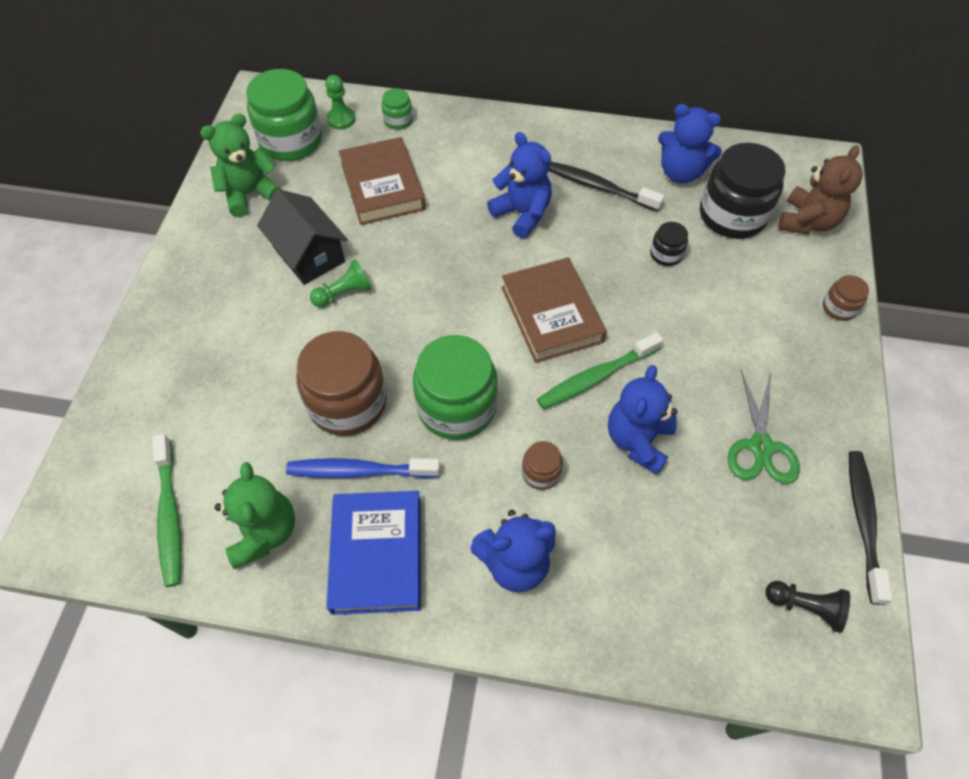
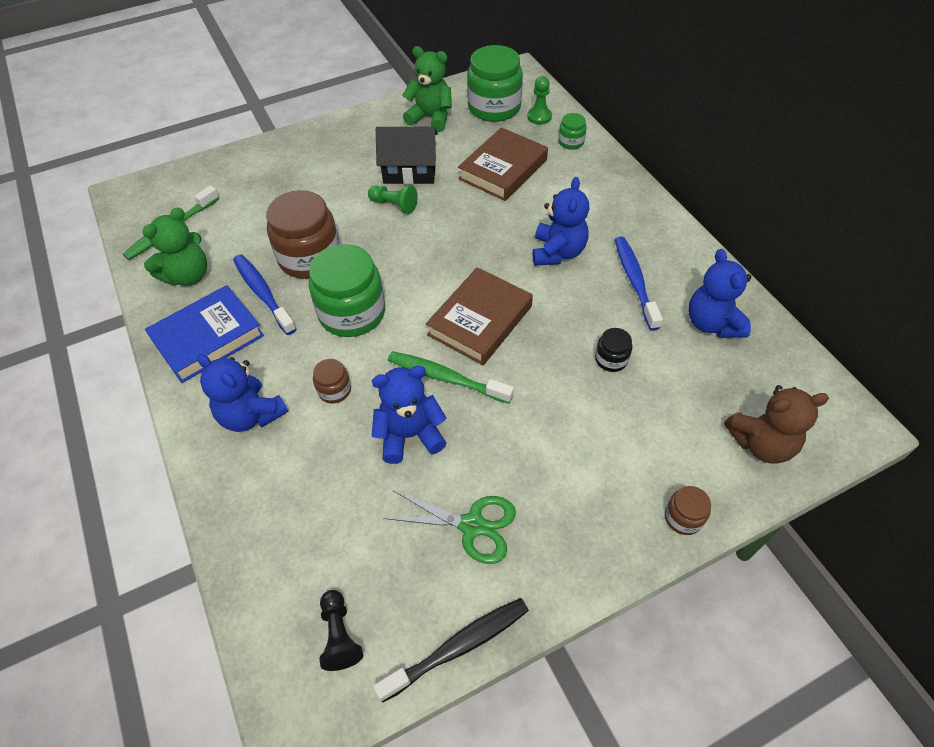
camera: 55 degrees right, 5 degrees down
(308, 254) = (409, 171): black house -> black house turned 75 degrees clockwise
(599, 187) = (634, 281): black toothbrush -> blue toothbrush
(732, 215) = (704, 383): black jar -> none
(760, 447) = (472, 526): green scissors -> green scissors turned 135 degrees counterclockwise

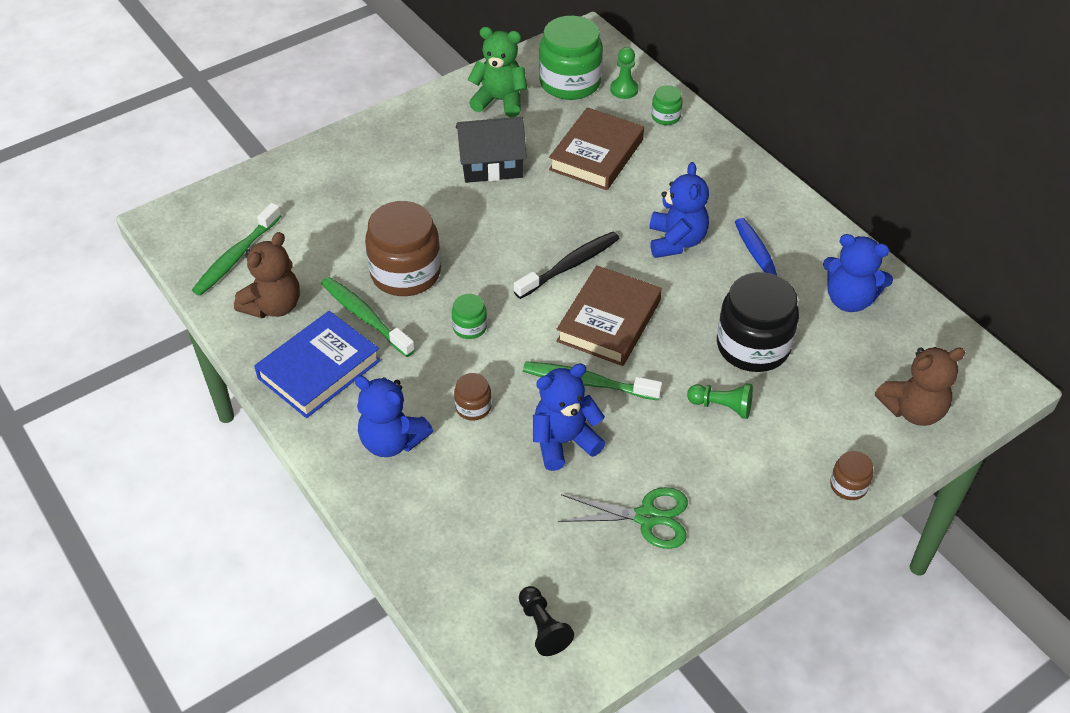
camera: 10 degrees left, 5 degrees down
(188, 276) = (273, 306): green teddy bear -> brown teddy bear
(263, 293) = (365, 316): blue toothbrush -> green toothbrush
(352, 313) = (469, 327): green jar -> green jar, size x0.47
(394, 205) = (484, 206): green pawn -> green pawn (722, 406)
(458, 647) = (658, 622): black toothbrush -> black toothbrush (570, 265)
(611, 359) = (753, 346): black jar -> black jar, size x2.14
(712, 323) = (849, 299): blue teddy bear -> blue teddy bear turned 45 degrees counterclockwise

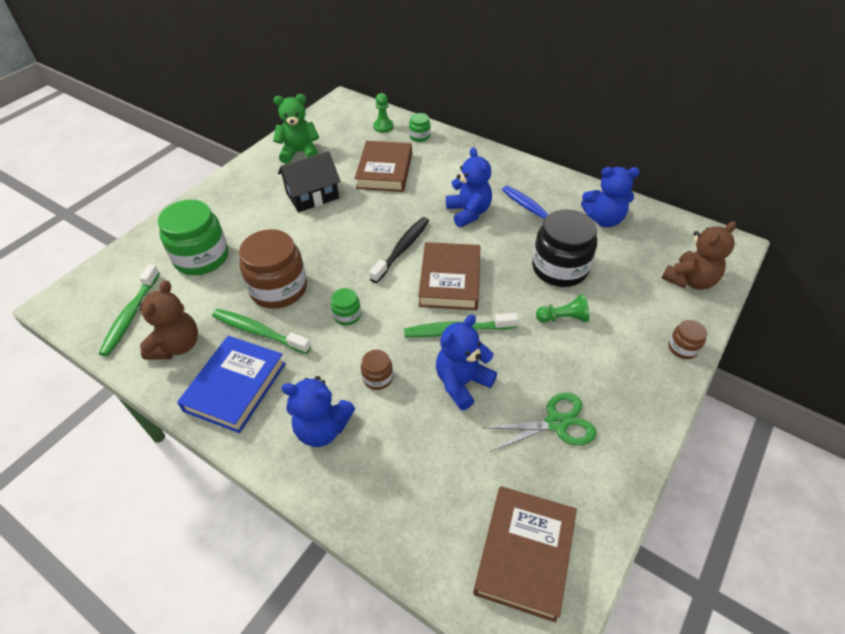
camera: 20 degrees left, 0 degrees up
(543, 627) = (524, 554): black pawn -> brown book
(570, 82) = (344, 130): green jar -> green jar (201, 257)

